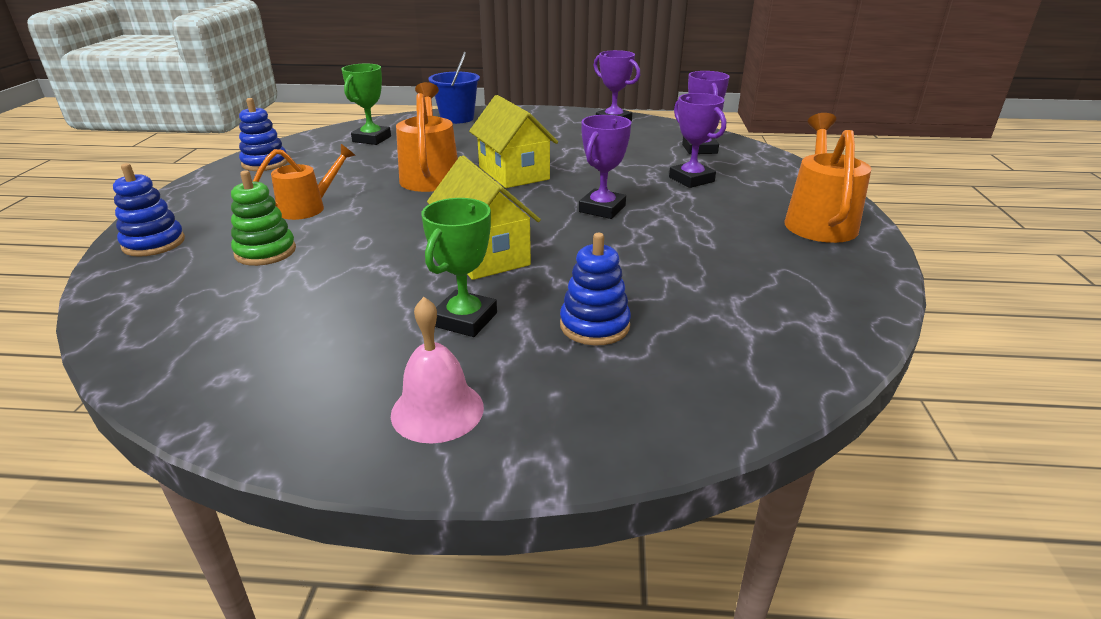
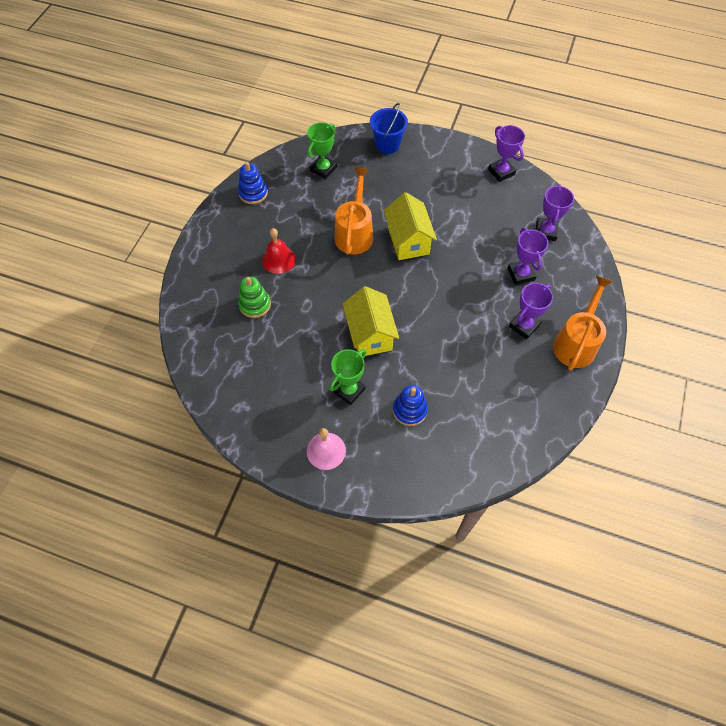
camera: 15 degrees right, 30 degrees up
(154, 243) = (197, 282): blue stacking toy -> none
(308, 208) = (278, 259): orange watering can -> red bell
(602, 209) = (450, 299): purple trophy -> purple trophy (524, 326)

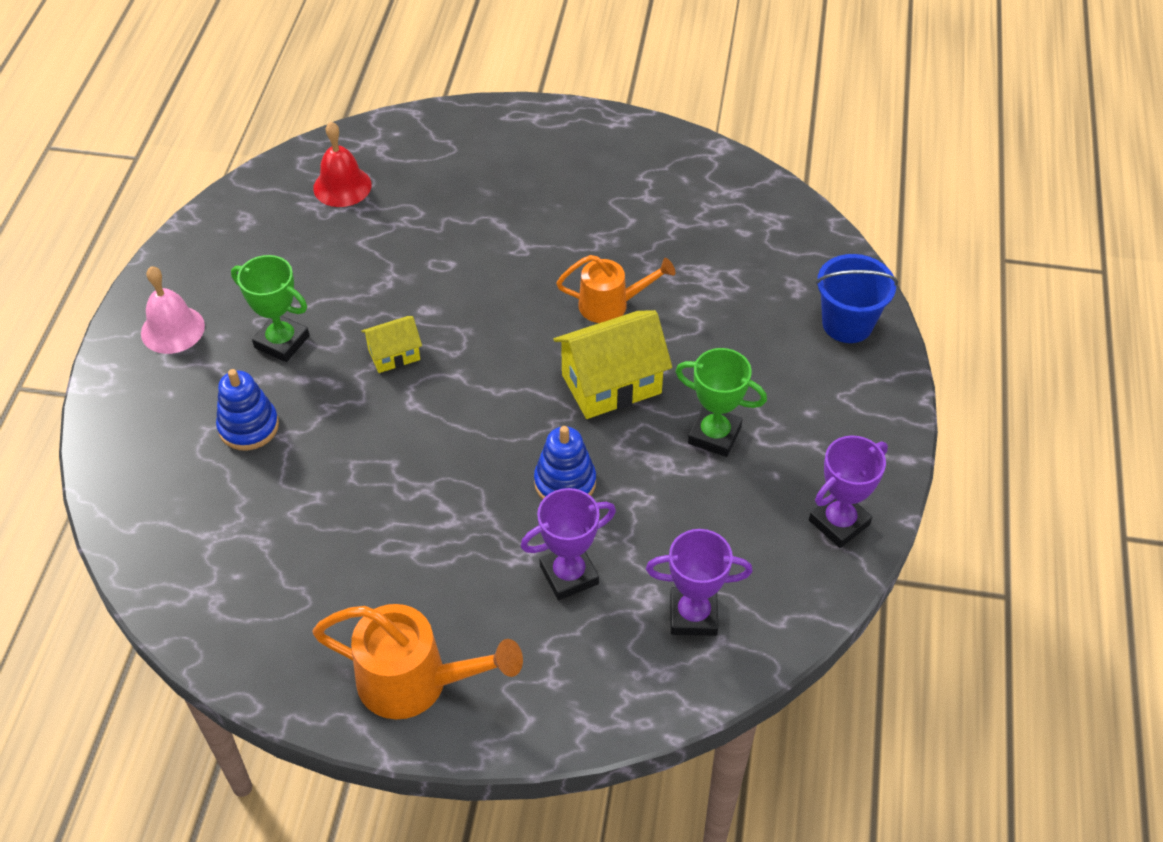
camera: 80 degrees right, 10 degrees down
(253, 193) = (664, 159): blue stacking toy -> blue stacking toy (565, 482)
(255, 304) = (432, 202): green stacking toy -> none
(278, 259) = (528, 214): red bell -> red bell (342, 186)
(323, 169) = (750, 239): green trophy -> green trophy (714, 435)
(355, 233) = (611, 305): orange watering can -> orange watering can, size x0.66
(370, 334) = (394, 355): yellow house -> yellow house, size x0.54
(524, 326) = (443, 587): purple trophy -> none

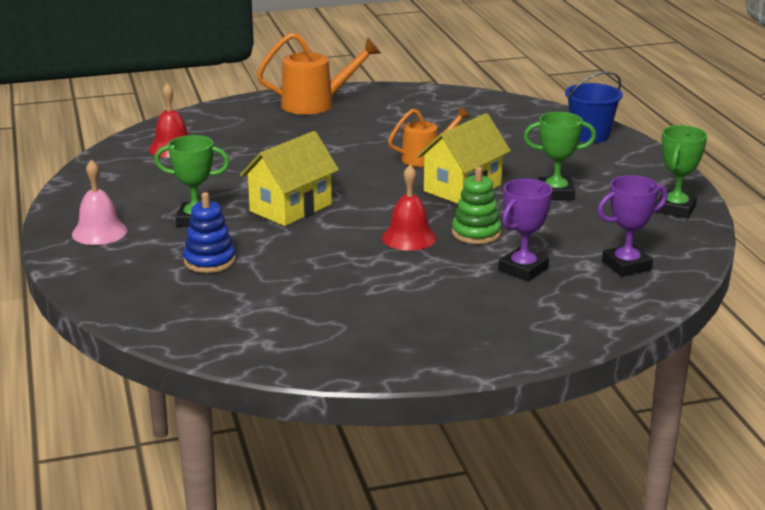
camera: 25 degrees left, 25 degrees down
(394, 355) = (290, 208): yellow house -> yellow house, size x1.85
(416, 682) = (465, 340): orange watering can -> orange watering can (316, 104)
(484, 462) = (409, 237): none -> red bell
(565, 482) = (476, 233): blue stacking toy -> green stacking toy
(839, 522) = (675, 209): purple trophy -> green trophy

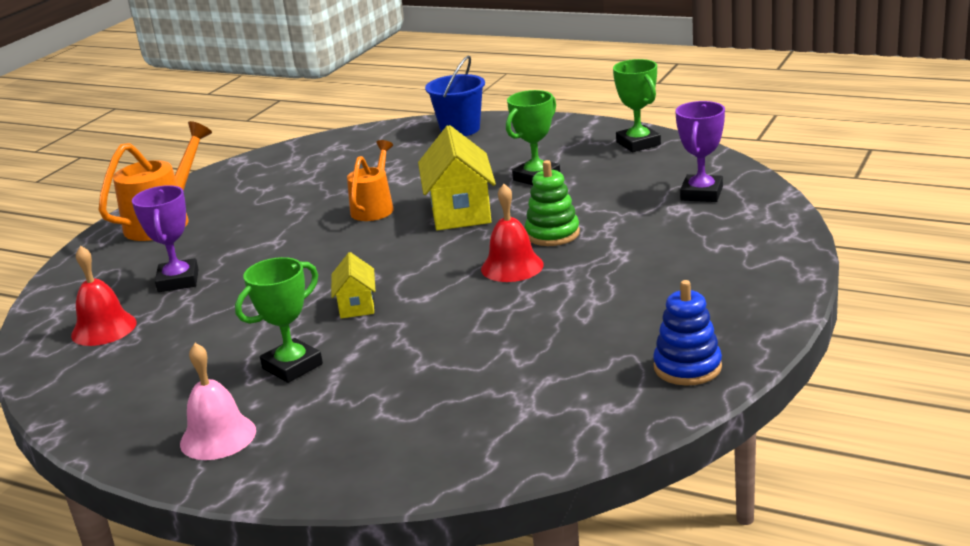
camera: 45 degrees left, 0 degrees up
(209, 261) = (394, 387): blue stacking toy -> blue stacking toy (687, 367)
(290, 208) = (357, 305): yellow house -> yellow house, size x0.54
(523, 269) = (646, 236): purple trophy -> purple trophy (178, 281)

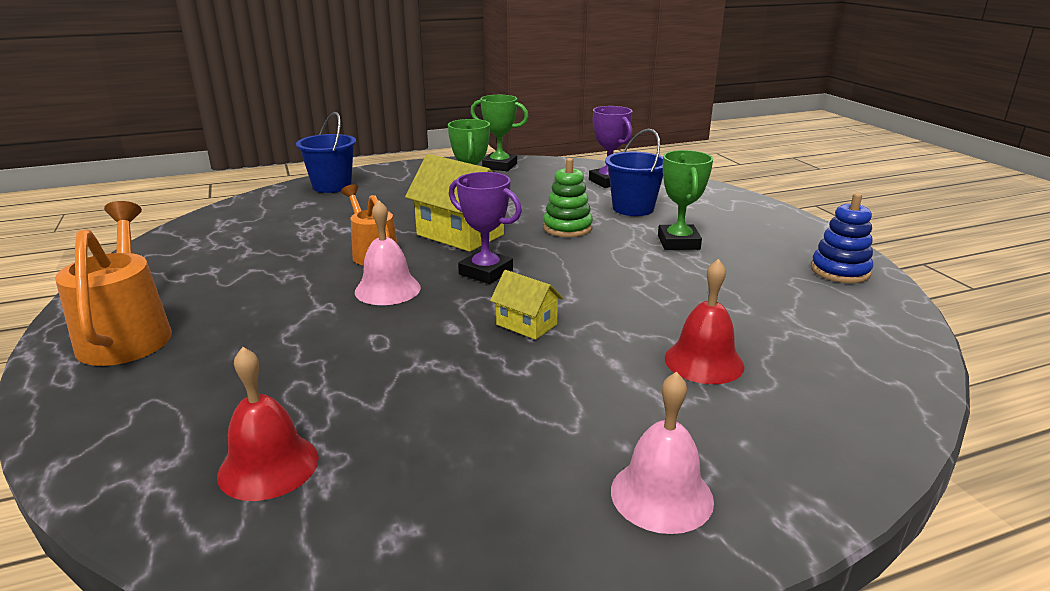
camera: 50 degrees left, 0 degrees up
(178, 281) = (274, 378): purple trophy -> purple trophy (486, 272)
(292, 366) = (583, 395): green trophy -> green trophy (678, 242)
(330, 243) = (387, 289): none -> pink bell
(512, 266) = (588, 255): red bell -> red bell (704, 361)
(654, 233) = (633, 208): none -> blue bucket

